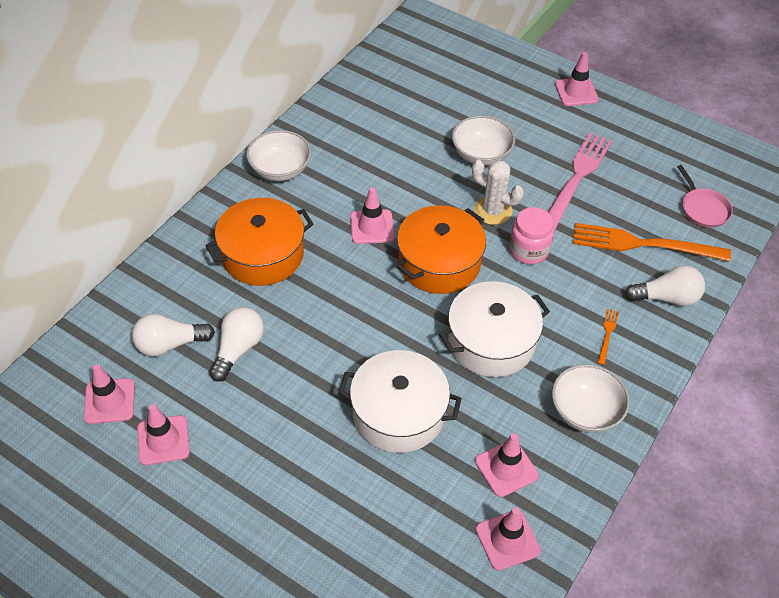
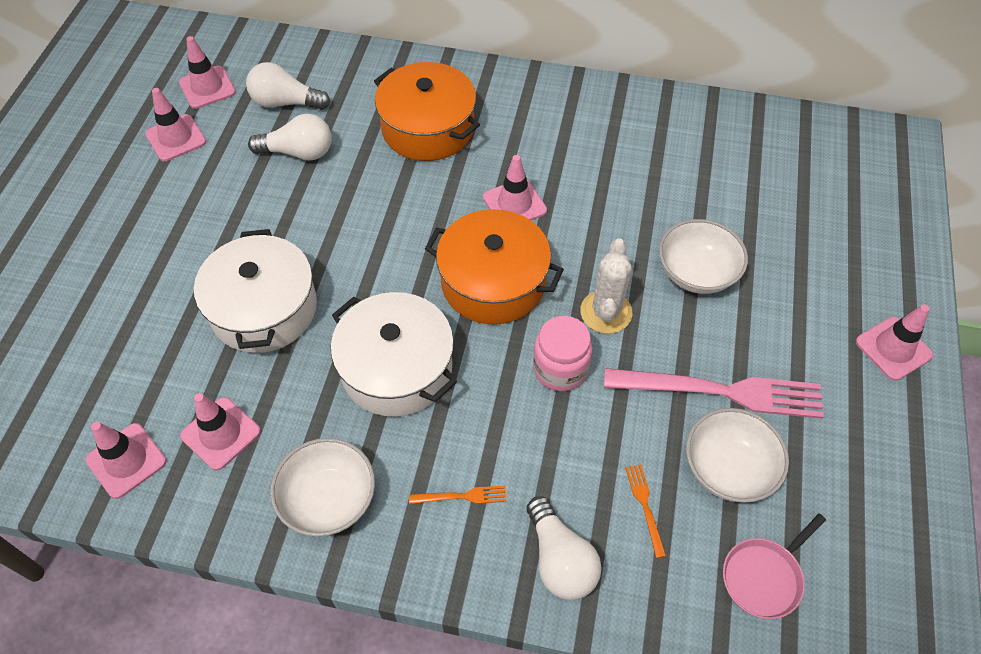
camera: 70 degrees right, 5 degrees up
(170, 344) = (286, 102): white light bulb -> white light bulb turned 45 degrees counterclockwise
(280, 169) = (554, 101): white bowl -> white bowl (728, 468)
(643, 244) = (645, 506): orange fork -> orange fork, size x0.42

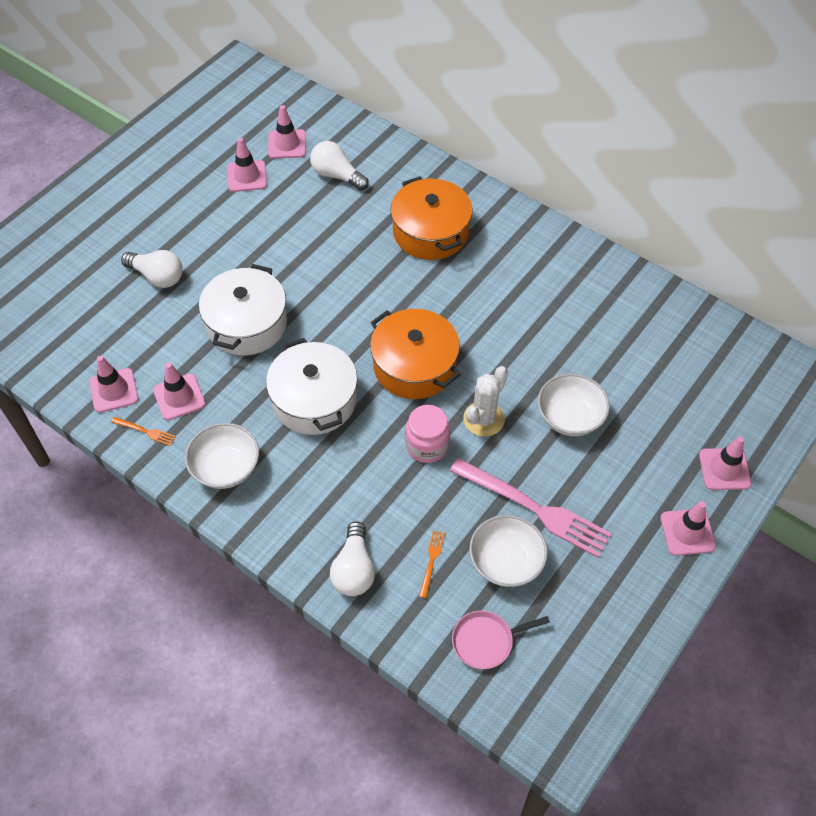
camera: 25 degrees right, 0 degrees up
(298, 152) = (327, 218): white light bulb -> white light bulb (157, 276)
(462, 496) = (312, 502): orange fork -> orange fork (145, 431)
(514, 204) = (463, 314): pink traffic cone -> pink traffic cone (724, 469)

